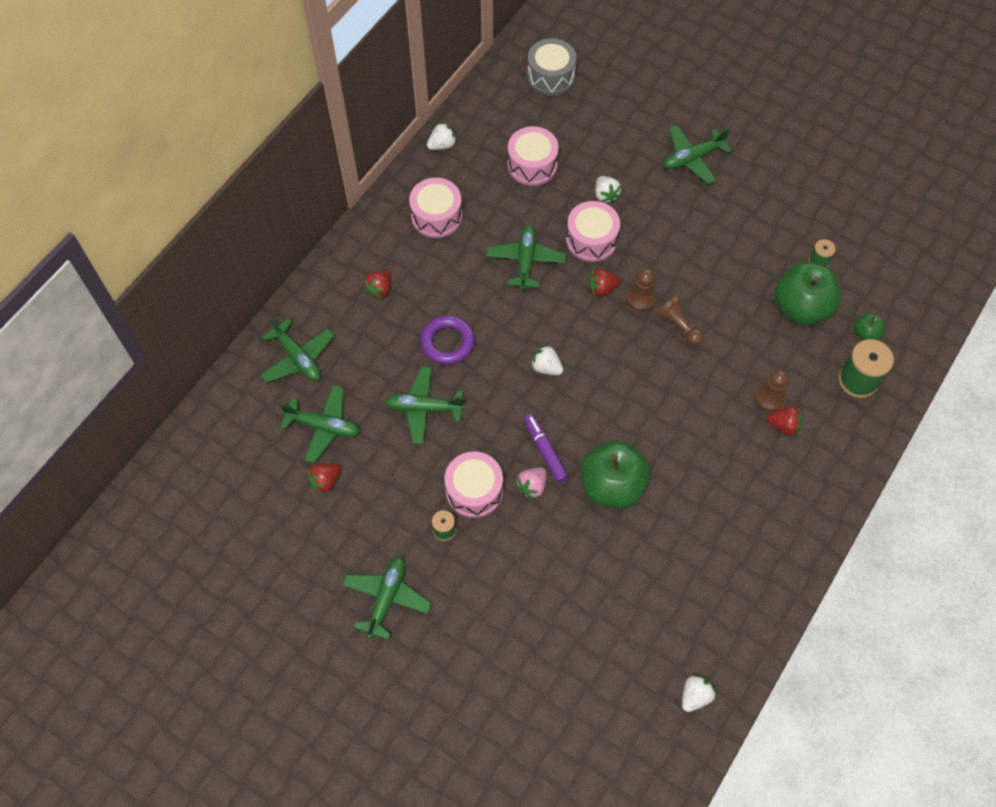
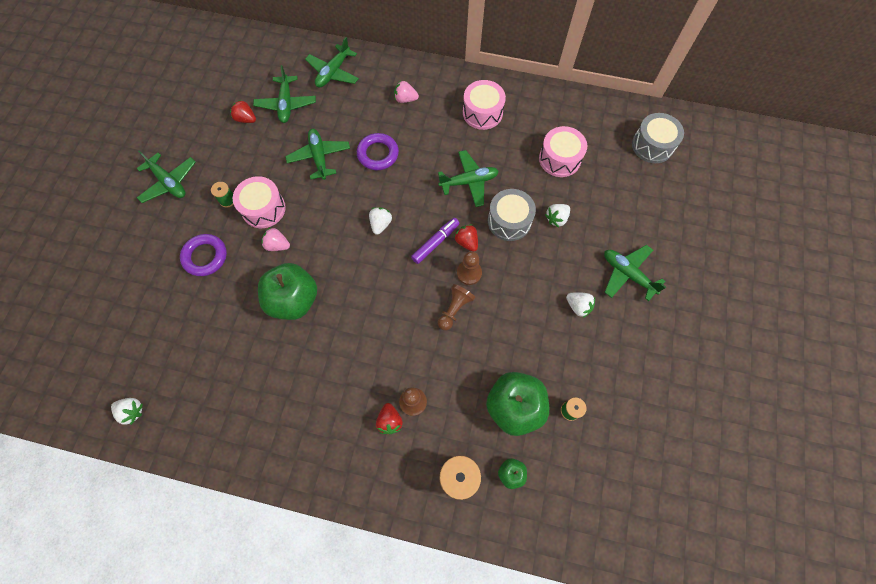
camera: 70 degrees right, 5 degrees up
(379, 289) = (405, 99): red strawberry -> pink strawberry
(387, 598) = (169, 182): green plane -> green plane turned 45 degrees clockwise
(442, 145) = (547, 96): white strawberry -> white strawberry (578, 306)
(517, 573) = (205, 257): none -> purple ring
(545, 451) = (309, 245): purple marker -> purple marker (435, 243)
(591, 239) = (509, 221): pink drum -> grey drum

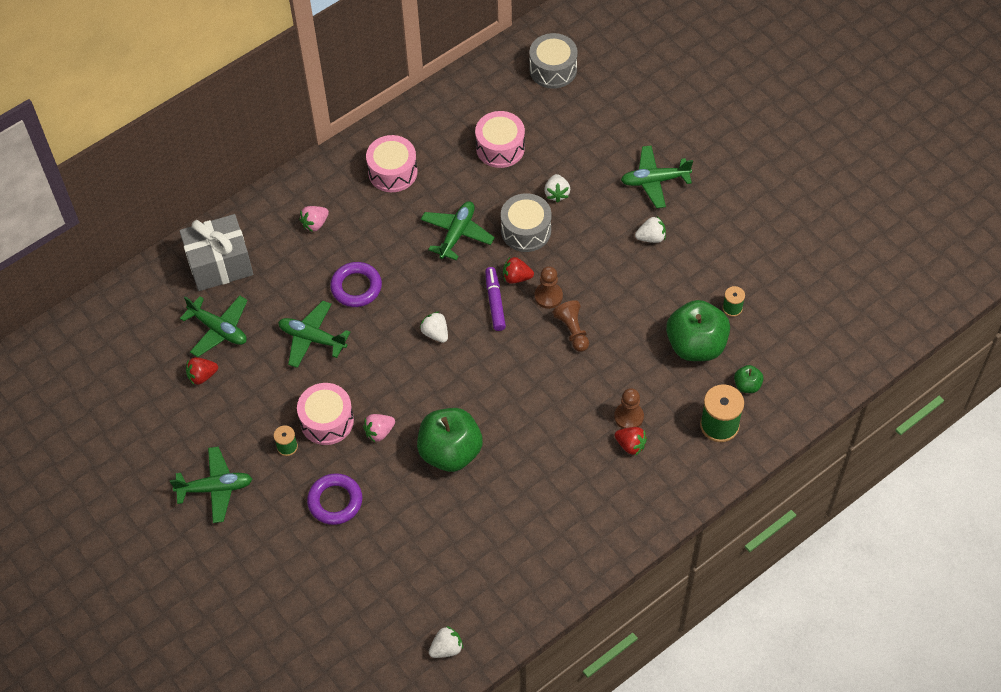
camera: 50 degrees left, 10 degrees down
(333, 72) = (220, 264): green plane -> grey gift

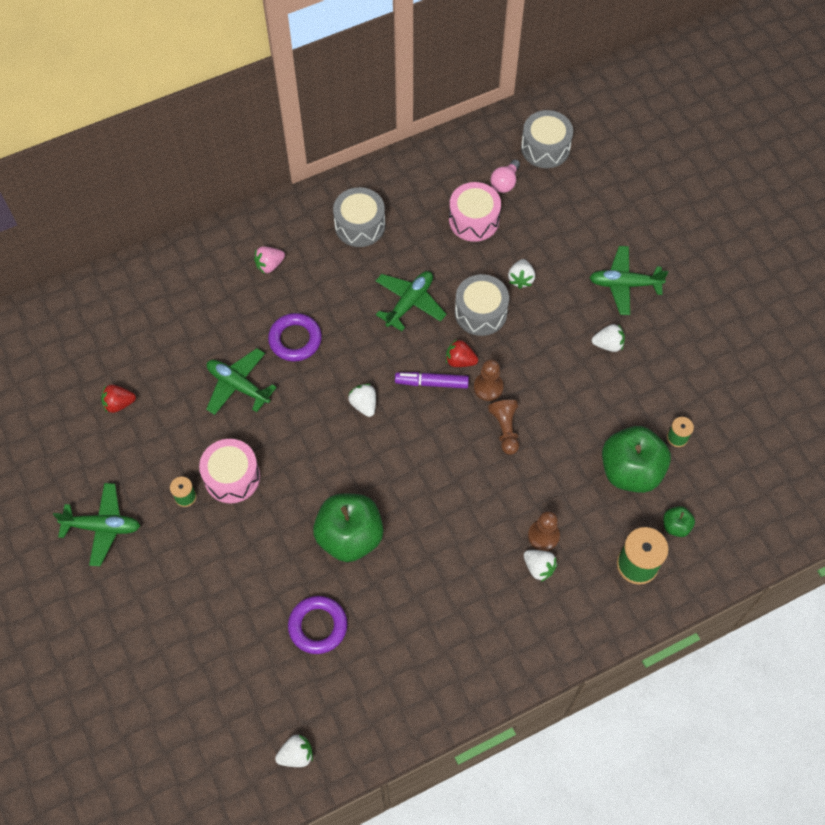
camera: 10 degrees right, 5 degrees up
(218, 329) = (147, 357): green plane -> none
(220, 264) = (165, 289): grey gift -> none
(335, 501) = (220, 566): purple ring -> purple ring (318, 626)
(379, 432) = (282, 500): pink strawberry -> none
(392, 172) = (360, 225): pink drum -> grey drum
(495, 302) = (432, 383): purple marker -> purple marker turned 90 degrees counterclockwise
(522, 108) = (505, 183): none -> pink light bulb
(630, 445) = (539, 567): red strawberry -> white strawberry

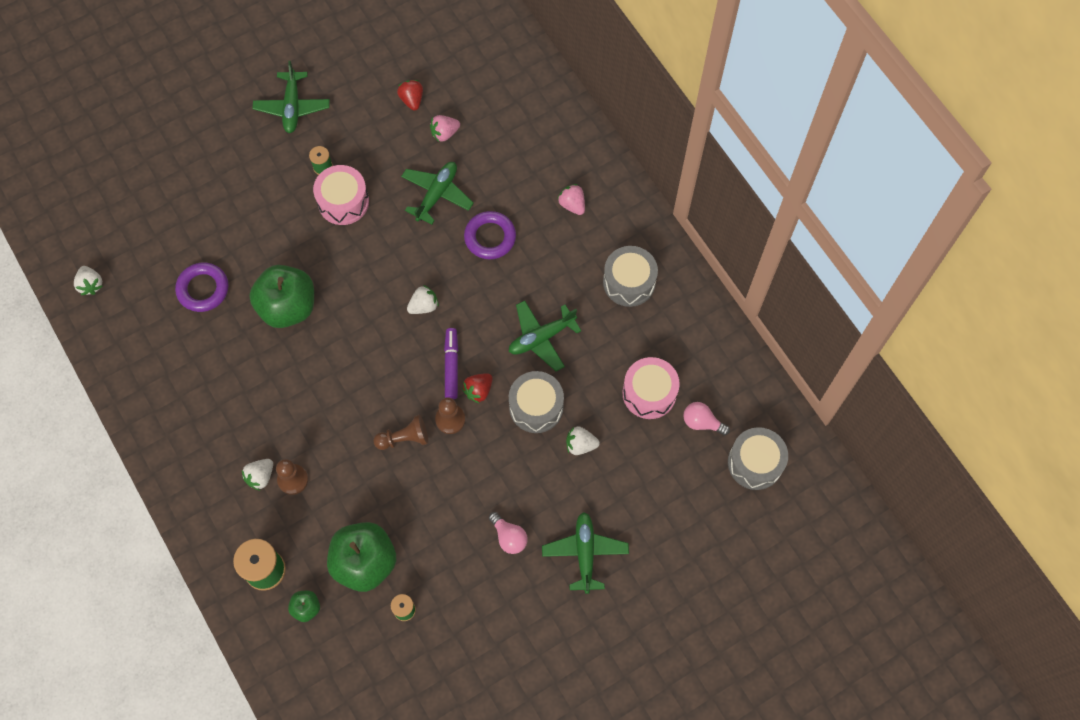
camera: 85 degrees right, 5 degrees up
(166, 374) = (444, 133): none -> pink strawberry
(409, 303) = (541, 338): green plane -> green plane turned 120 degrees clockwise
(460, 361) = (478, 390): red strawberry -> red strawberry turned 150 degrees counterclockwise
(608, 344) = (509, 537): white strawberry -> pink light bulb

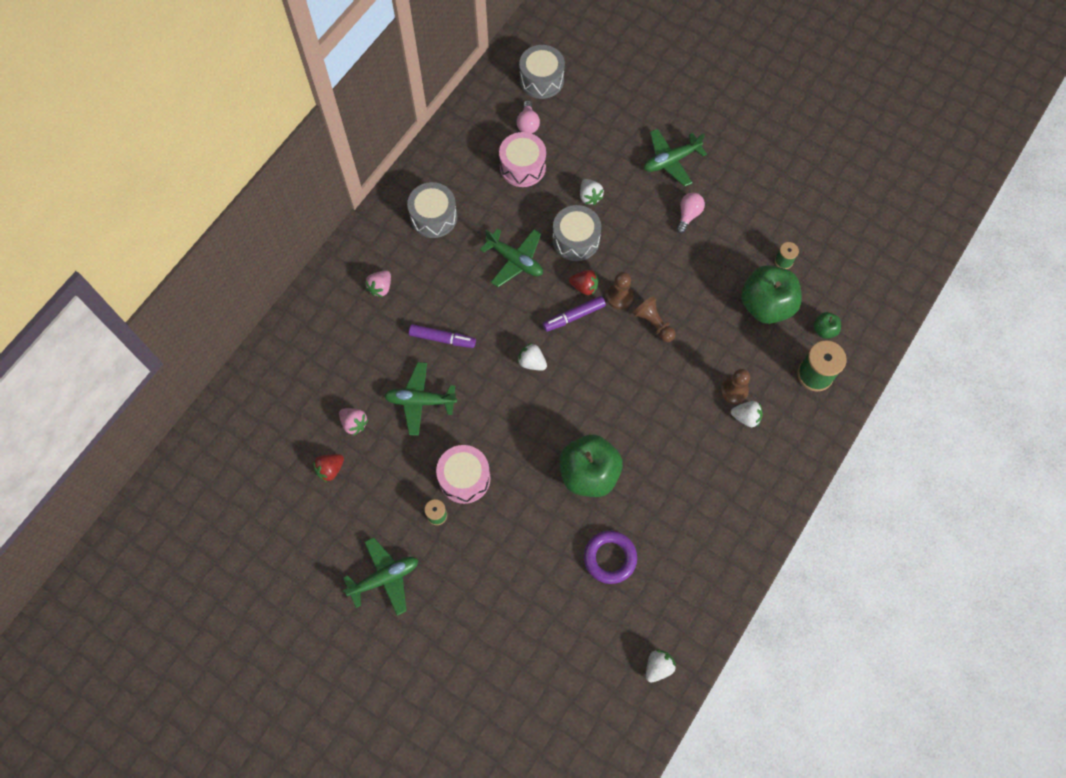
camera: 115 degrees left, 0 degrees up
(490, 237) = (442, 338): purple ring -> purple marker

